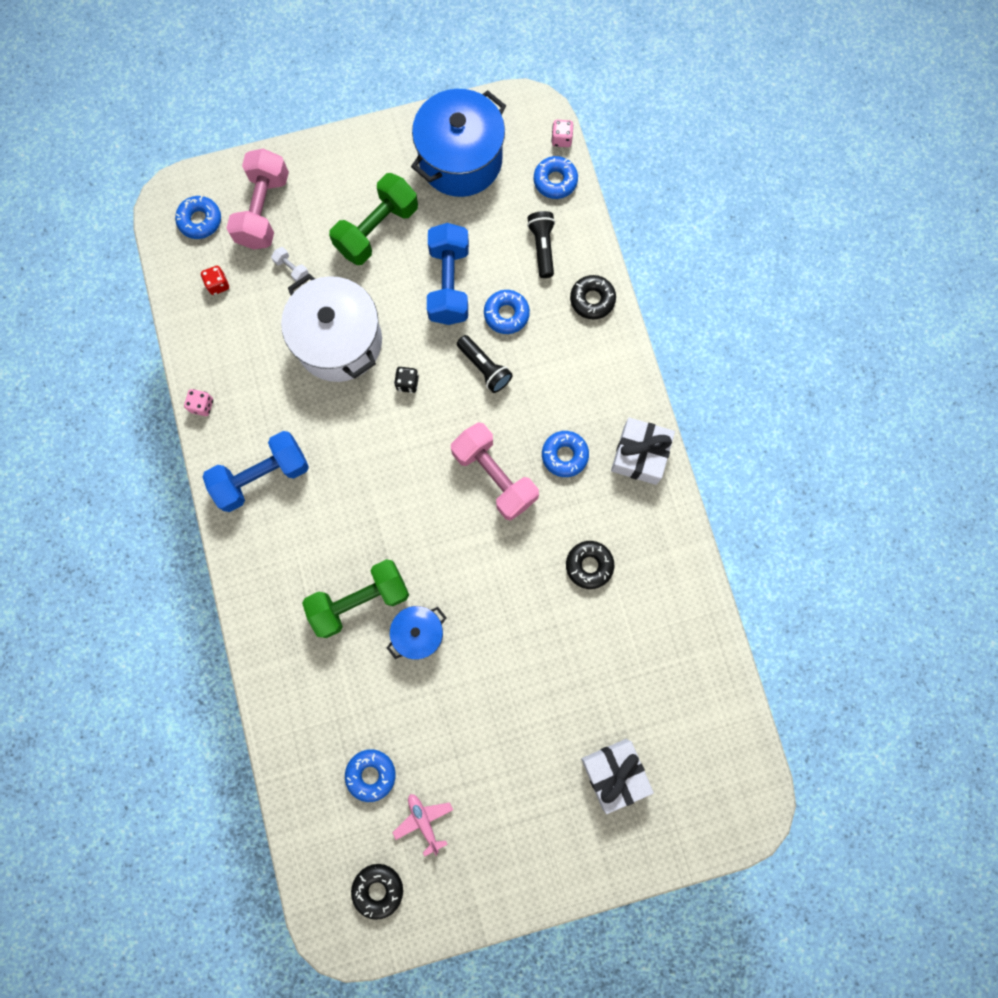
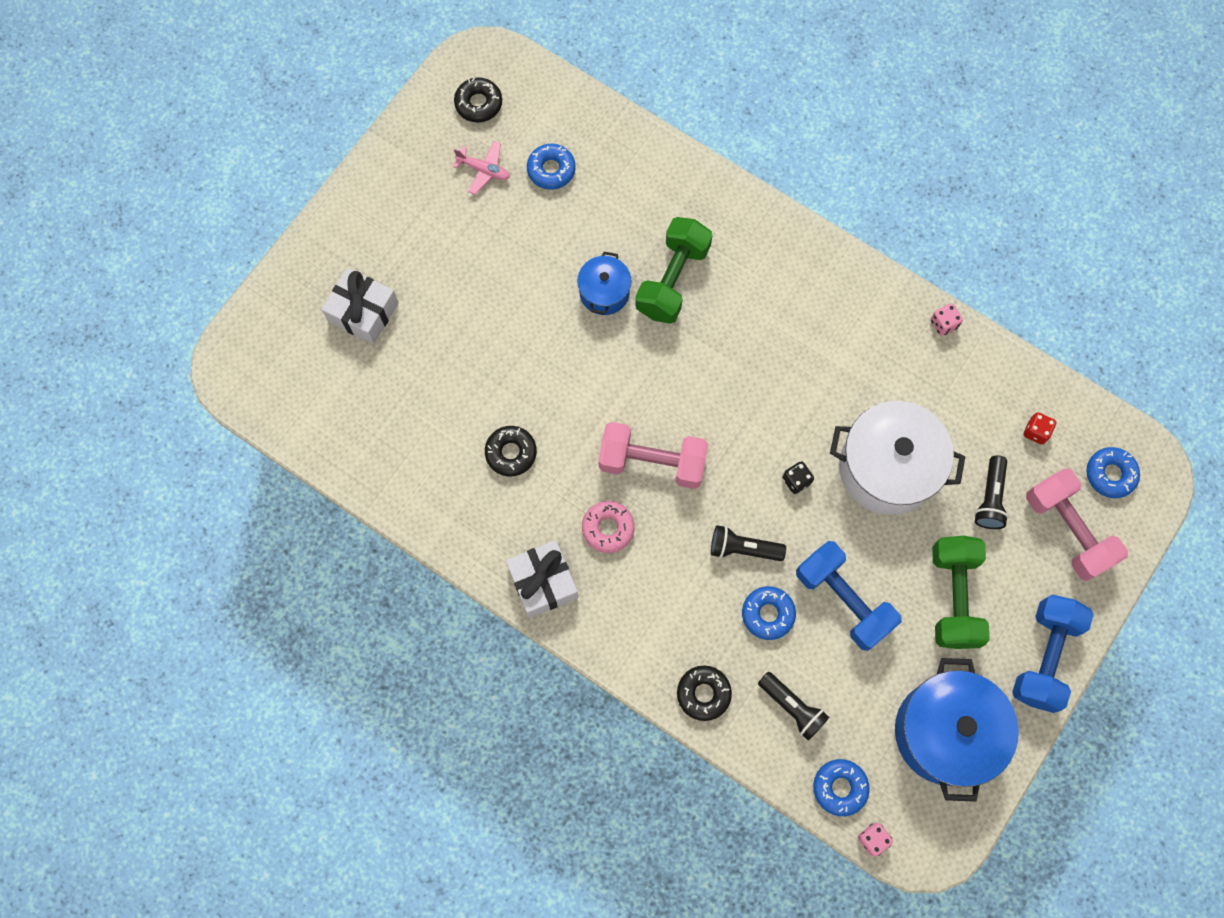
camera: 140 degrees right, 5 degrees down
(262, 476) = (839, 309): blue dumbbell -> blue dumbbell (1044, 656)
(292, 269) = (990, 498): white dumbbell -> black flashlight
(564, 455) = (608, 528): blue donut -> pink donut

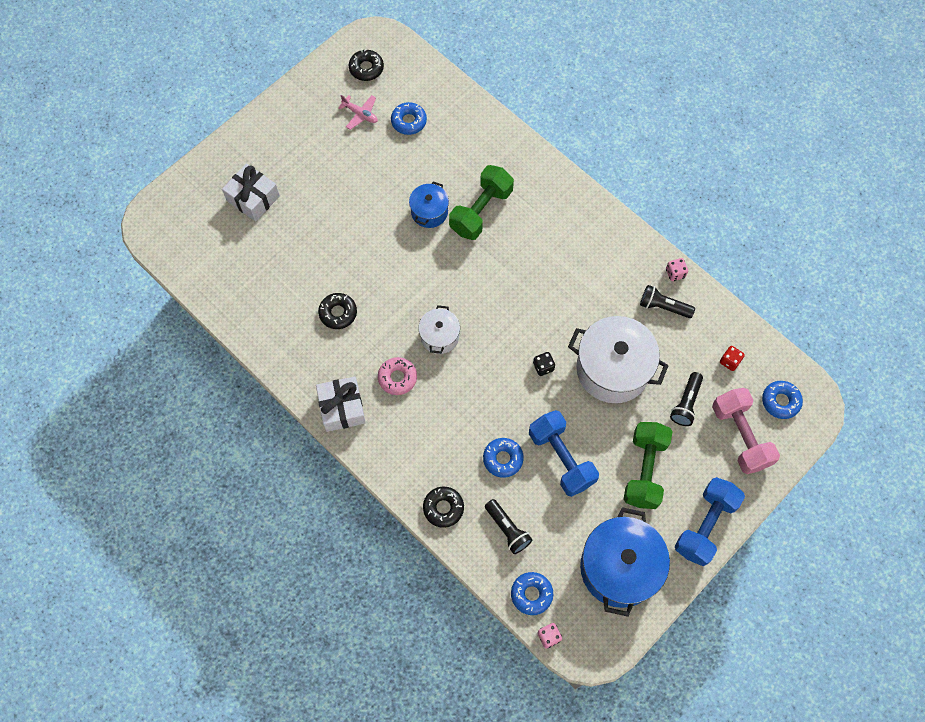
camera: 10 degrees right, 5 degrees down
(652, 462) = (439, 336): pink dumbbell -> white pot
(743, 548) = (494, 409): black flashlight -> black flashlight (663, 307)

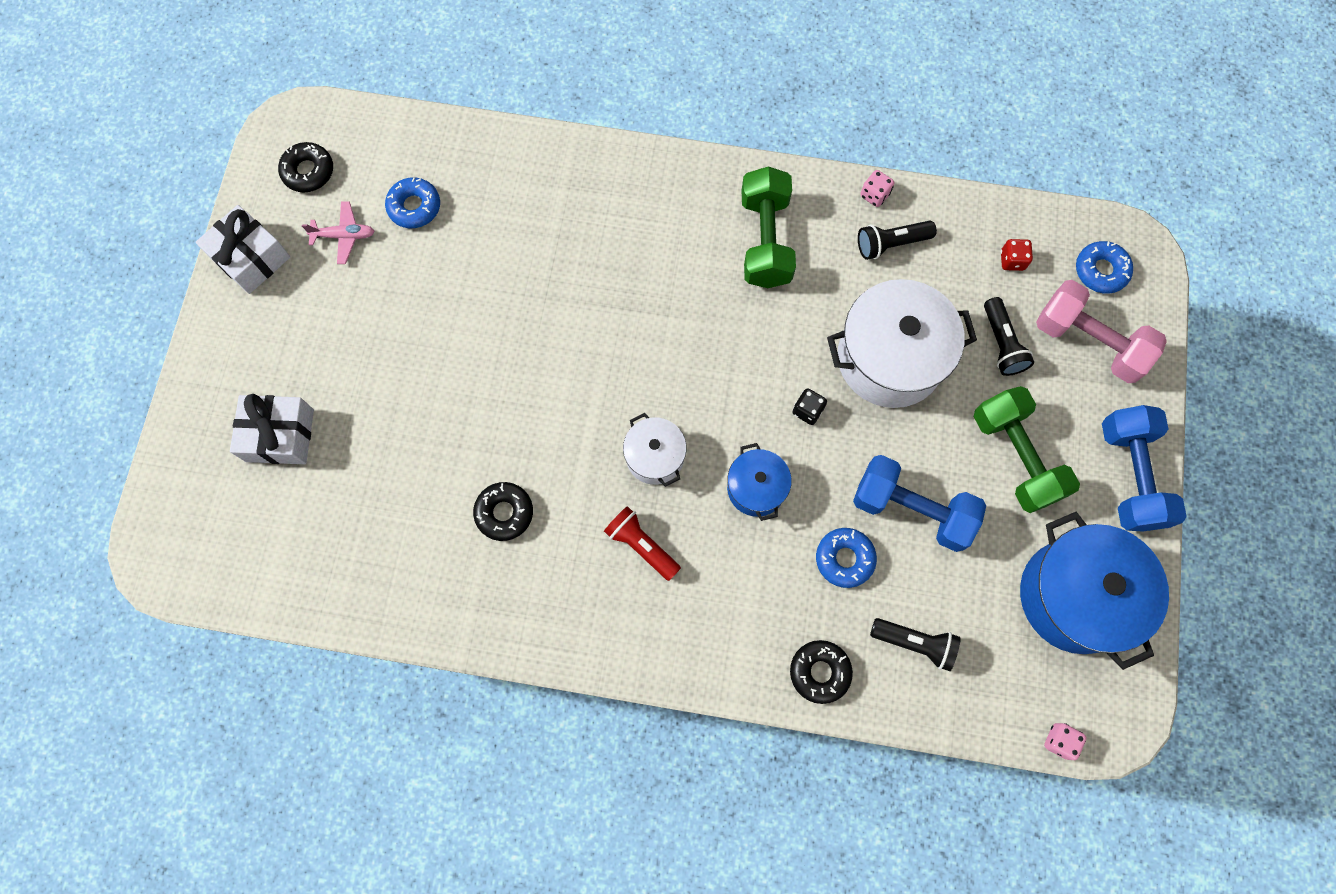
camera: 35 degrees left, 5 degrees up
(342, 408) = (600, 633): white gift -> white gift (251, 258)
(397, 378) = (641, 545): pink donut -> red flashlight
(429, 212) = (526, 306): blue pot -> blue pot (756, 488)
(481, 211) = (589, 264): green dumbbell -> green dumbbell (765, 240)
(531, 594) = (1001, 703): blue donut -> none

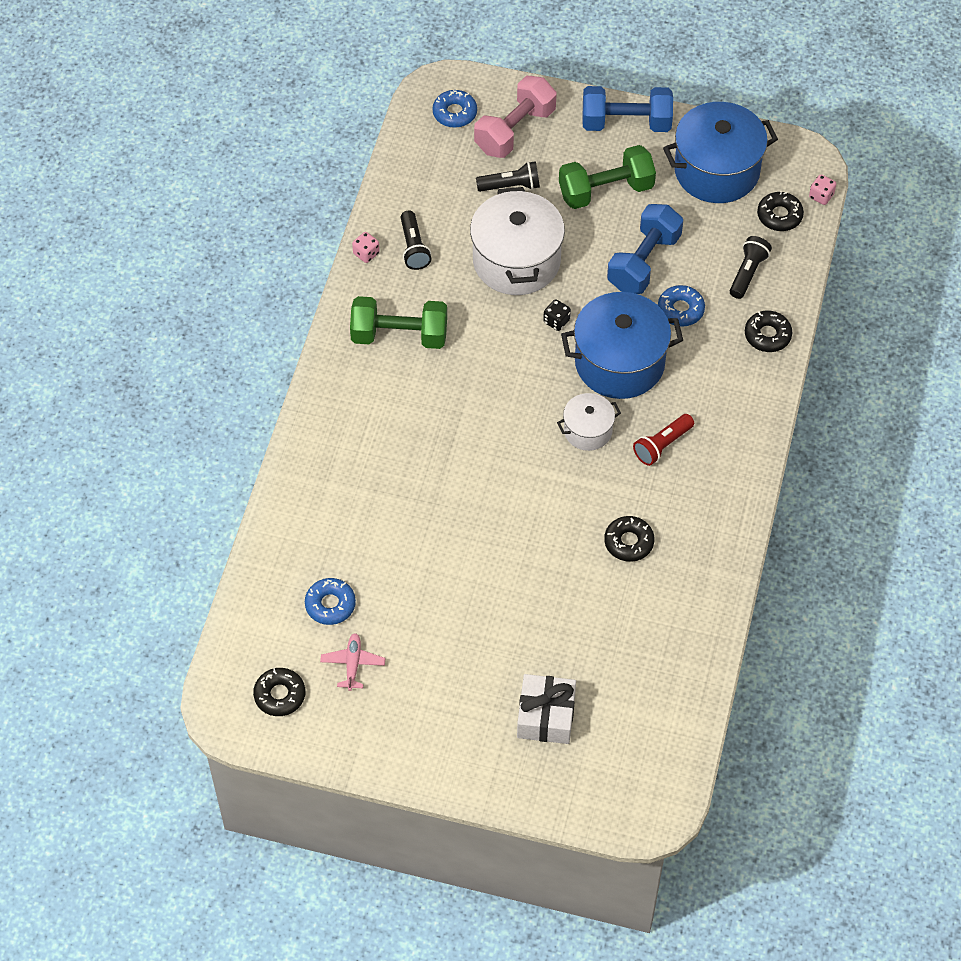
camera: 85 degrees left, 15 degrees down
(251, 258) = (366, 744): white gift -> none
(756, 488) = (619, 362): blue pot -> blue pot, size x1.89
(1012, 260) = (439, 169): red dice -> none
(1015, 683) = (779, 216): none -> black donut

